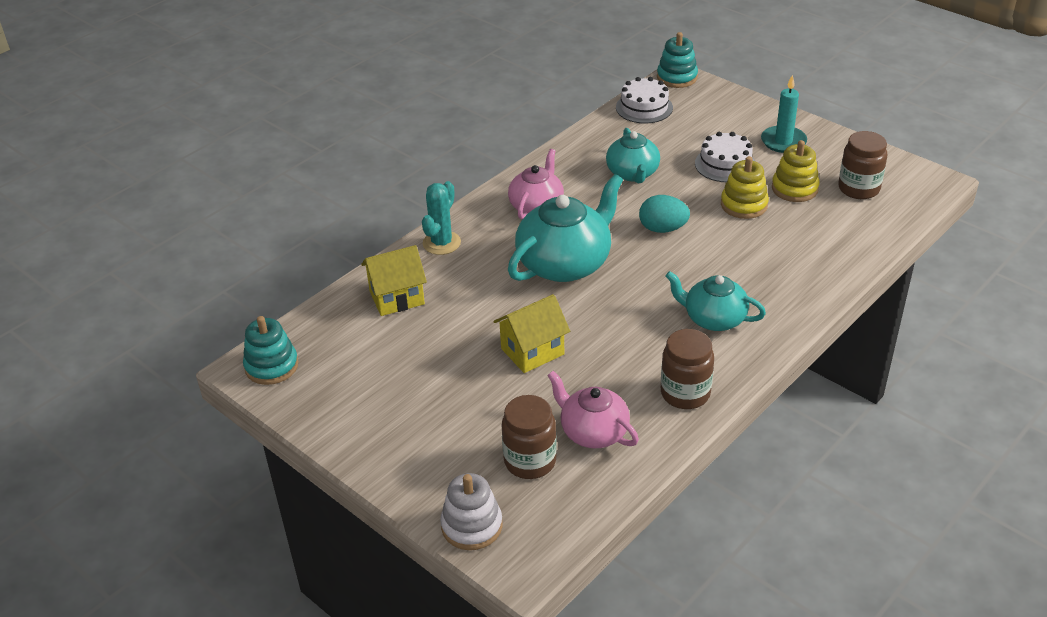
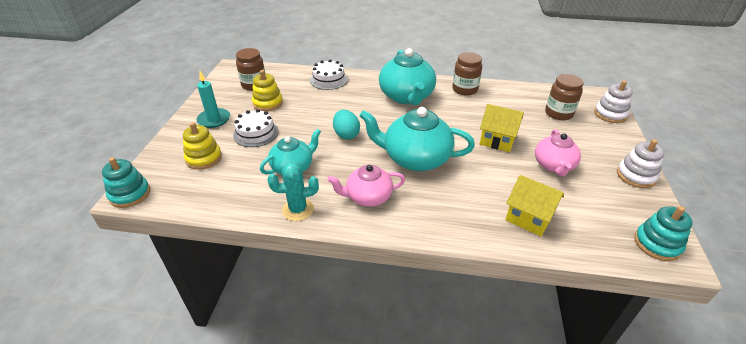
camera: 125 degrees left, 0 degrees up
(350, 434) = (636, 176): none -> white stacking toy
(441, 243) = (454, 226): turquoise cactus -> turquoise cactus (298, 209)
(593, 432) = (519, 104): pink teapot -> pink teapot (553, 165)
(644, 107) = (191, 195): white cake -> white cake (329, 80)
(713, 319) = (406, 97): turquoise teapot -> turquoise teapot, size x1.61
(744, 205) = (297, 114): yellow stacking toy -> yellow stacking toy (204, 158)

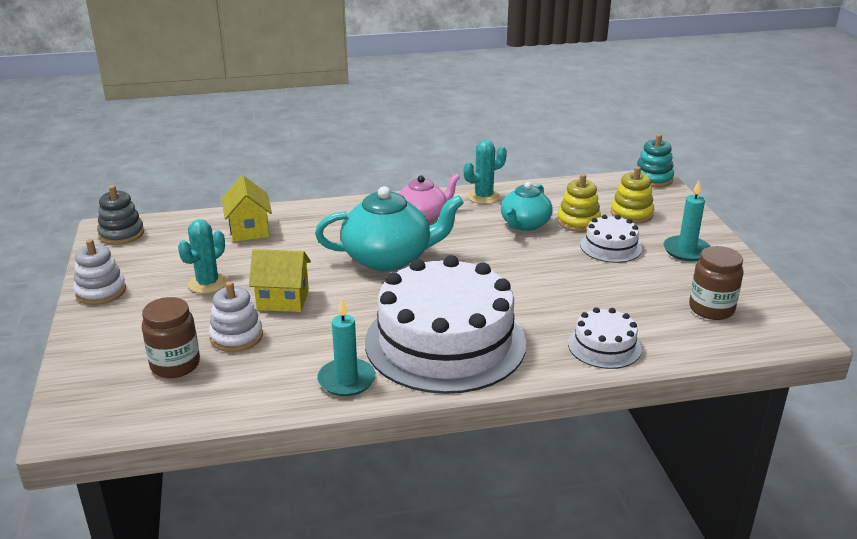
camera: 160 degrees right, 10 degrees down
(268, 103) = (649, 285): yellow stacking toy -> yellow stacking toy (578, 222)
(346, 134) = (495, 267): turquoise egg -> none
(406, 97) = (445, 342): turquoise teapot -> white cake
(464, 89) = (346, 380): brown jar -> turquoise candle
(528, 218) = (249, 230): yellow house -> yellow house turned 60 degrees clockwise
(553, 165) = (208, 283): pink teapot -> turquoise cactus
(610, 114) = (79, 383): white stacking toy -> white stacking toy (236, 337)
(657, 244) = (121, 234): turquoise stacking toy -> grey stacking toy

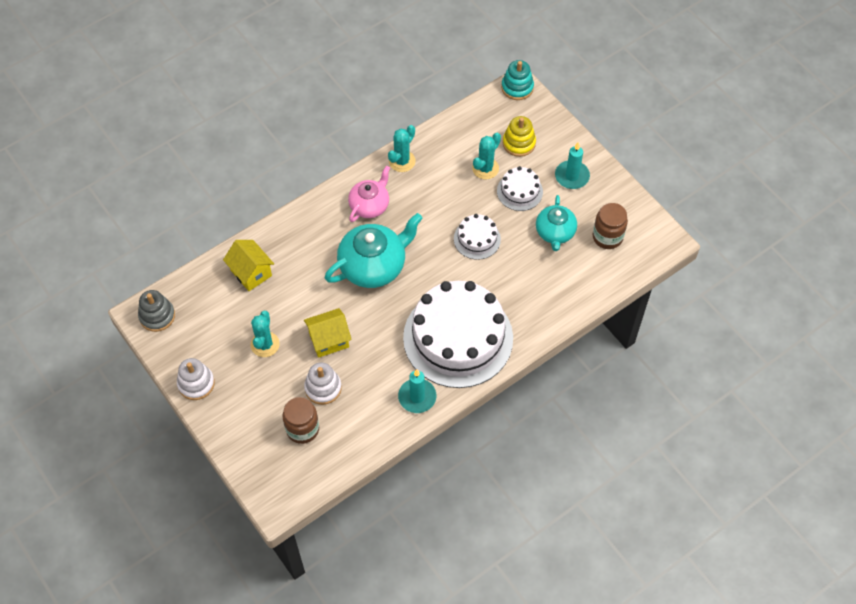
camera: 25 degrees left, 30 degrees up
(524, 224) = (449, 186): turquoise teapot -> turquoise teapot (555, 232)
(578, 222) = (485, 168): yellow stacking toy -> turquoise cactus
(604, 346) = (555, 301): white cake -> white cake (477, 239)

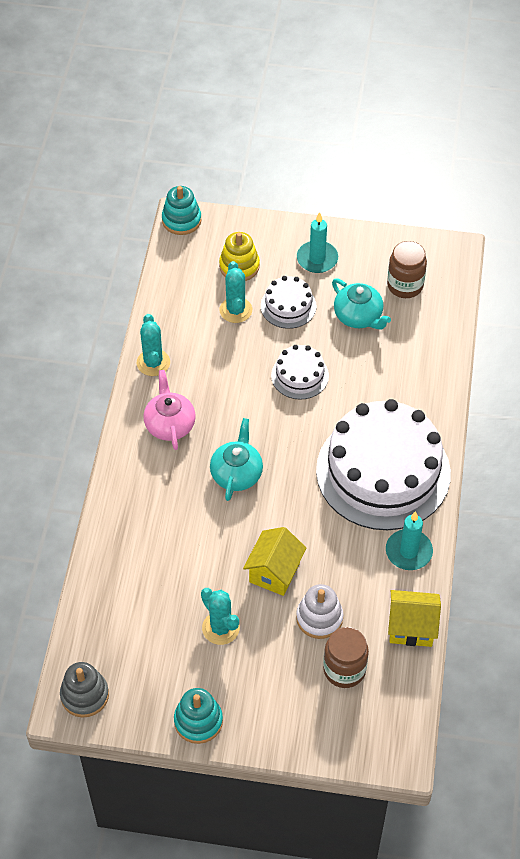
camera: 45 degrees left, 5 degrees down
(196, 383) = (198, 721): white stacking toy -> turquoise stacking toy
(251, 273) = (130, 576): yellow house -> yellow house (411, 627)
(373, 265) = (236, 473): turquoise teapot -> turquoise teapot, size x0.62

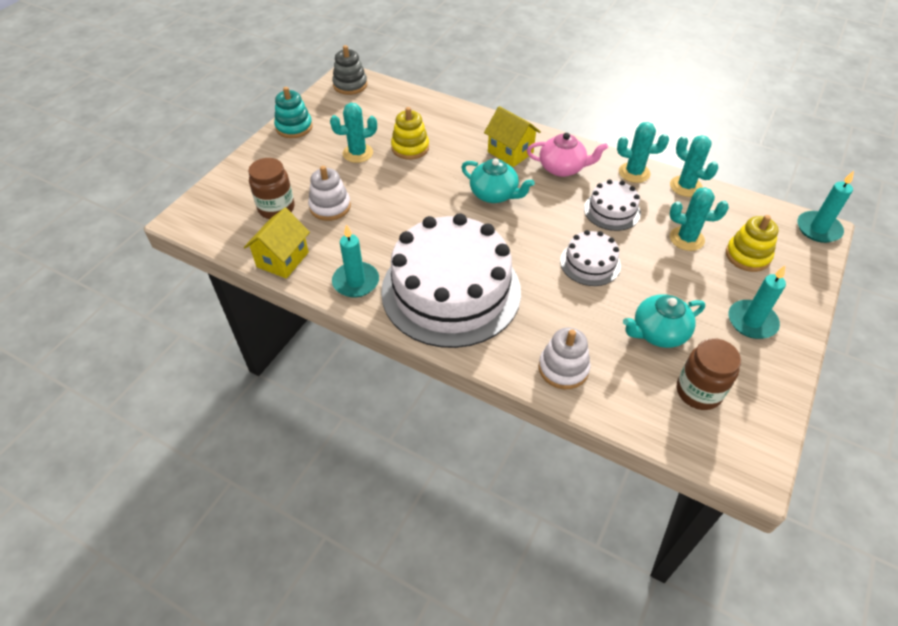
camera: 110 degrees right, 5 degrees down
(159, 319) = (685, 186): none -> turquoise cactus
(181, 220) = (818, 229): turquoise stacking toy -> turquoise candle
(190, 577) = (410, 148): none -> yellow stacking toy
(274, 572) = (387, 192): yellow house -> yellow house (510, 152)
(288, 306) = (685, 279): white cake -> white cake (612, 211)
(426, 371) = (563, 368): none -> white stacking toy

